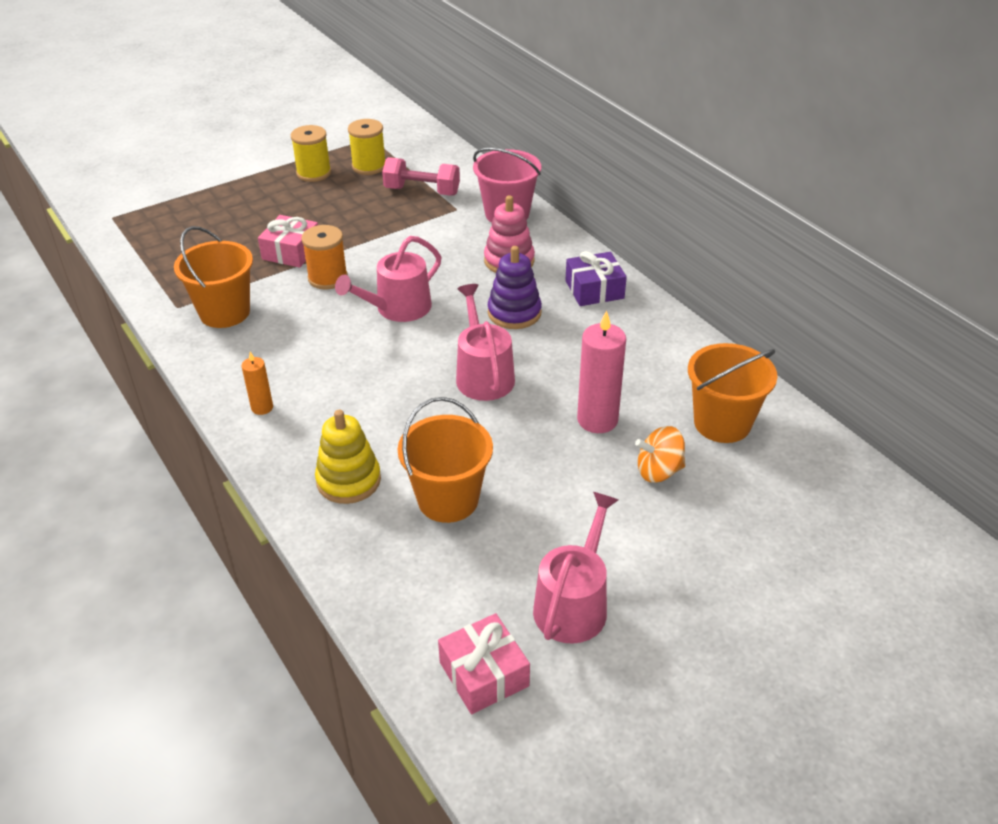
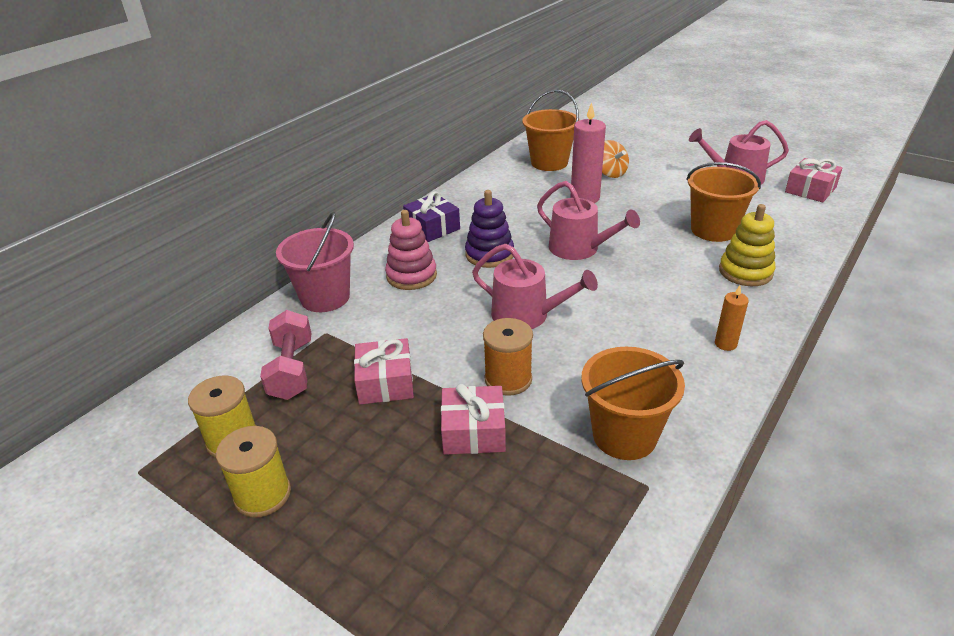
camera: 110 degrees left, 5 degrees down
(373, 226) = (385, 382): none -> pink gift
(483, 375) = (579, 249): pink watering can -> pink watering can turned 105 degrees counterclockwise

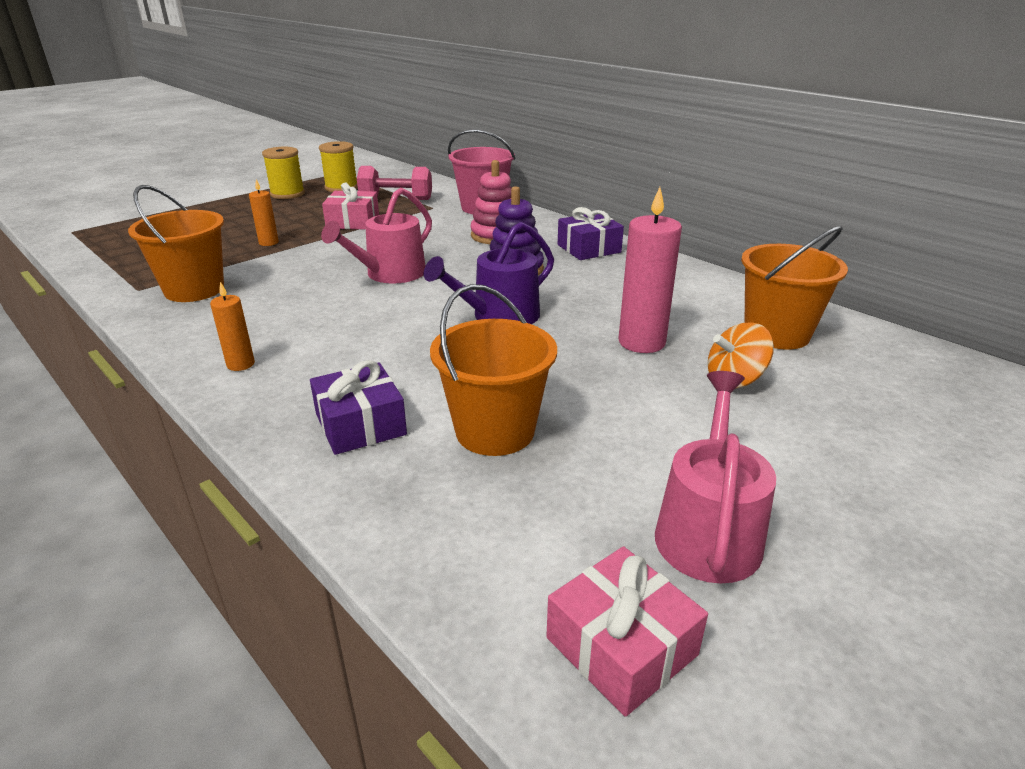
camera: 100 degrees right, 5 degrees down
(473, 431) = (268, 243): pink gift -> orange candle
(508, 379) = (310, 258): orange spool -> none
(579, 249) = (499, 316): pink watering can -> purple watering can
(745, 272) = (360, 424): yellow stacking toy -> purple gift

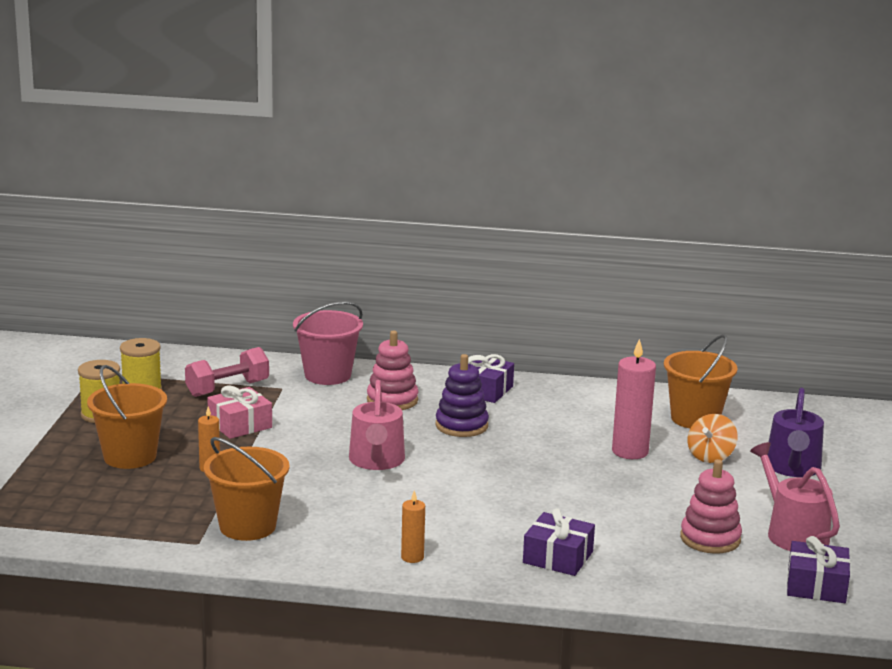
camera: 40 degrees left, 10 degrees down
(495, 431) = (634, 531): orange bucket -> orange bucket (130, 456)
(499, 316) = (516, 465): purple watering can -> purple watering can (792, 468)
(573, 483) = (710, 539): none -> pink stacking toy
(621, 646) = (816, 585): pink gift -> purple gift

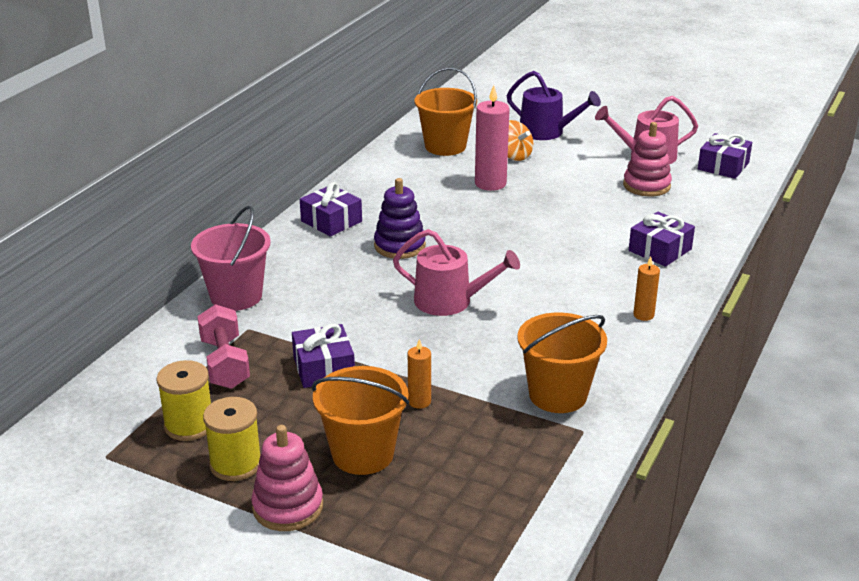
camera: 70 degrees left, 10 degrees up
(240, 425) = (324, 368): pink gift -> purple gift
(392, 400) = (322, 271): pink stacking toy -> pink stacking toy (288, 507)

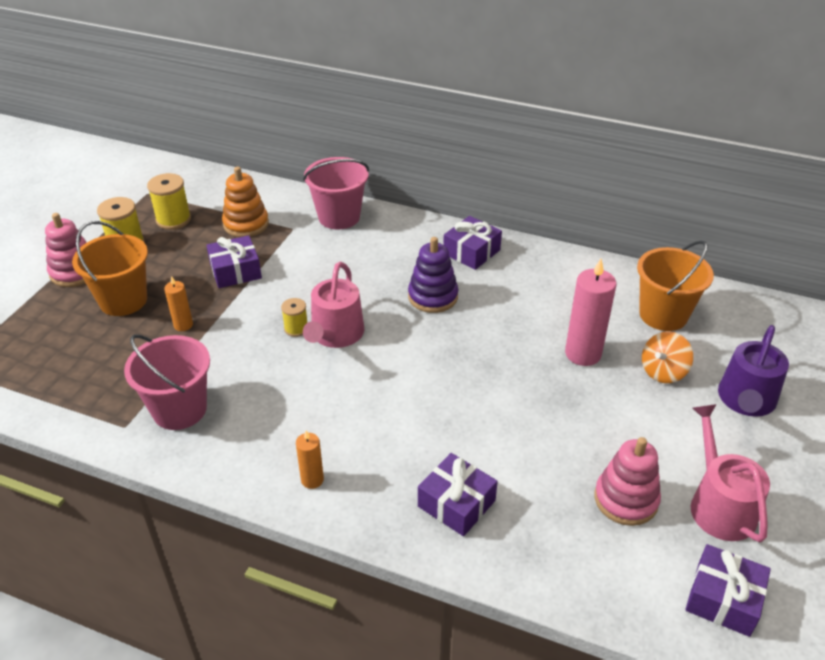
camera: 85 degrees right, 10 degrees up
(225, 363) = (246, 224): pink dumbbell -> orange stacking toy
(437, 325) = (296, 328): none -> yellow spool
(558, 395) = (179, 409): orange bucket -> pink bucket

